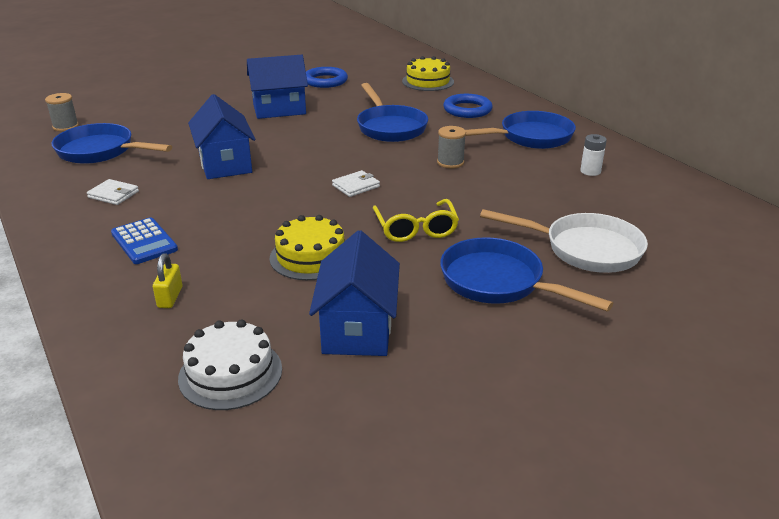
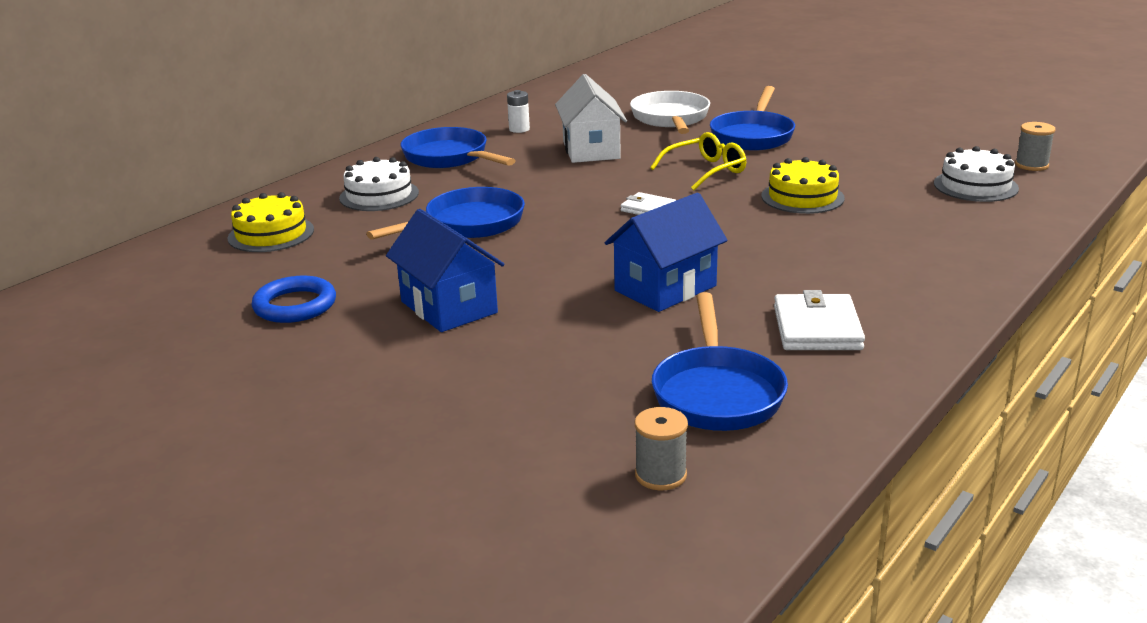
camera: 110 degrees left, 5 degrees down
(113, 194) = (817, 328): white wallet -> white wallet, size x1.66
(144, 242) = (880, 272): blue calculator -> none
(170, 297) = (936, 231): yellow padlock -> none
(357, 329) = (871, 163): blue house -> none
(450, 162) = (548, 180): grey spool -> grey spool (1031, 165)
(467, 110) = (379, 195): blue ring -> white cake
(511, 191) = (591, 150): none -> white house

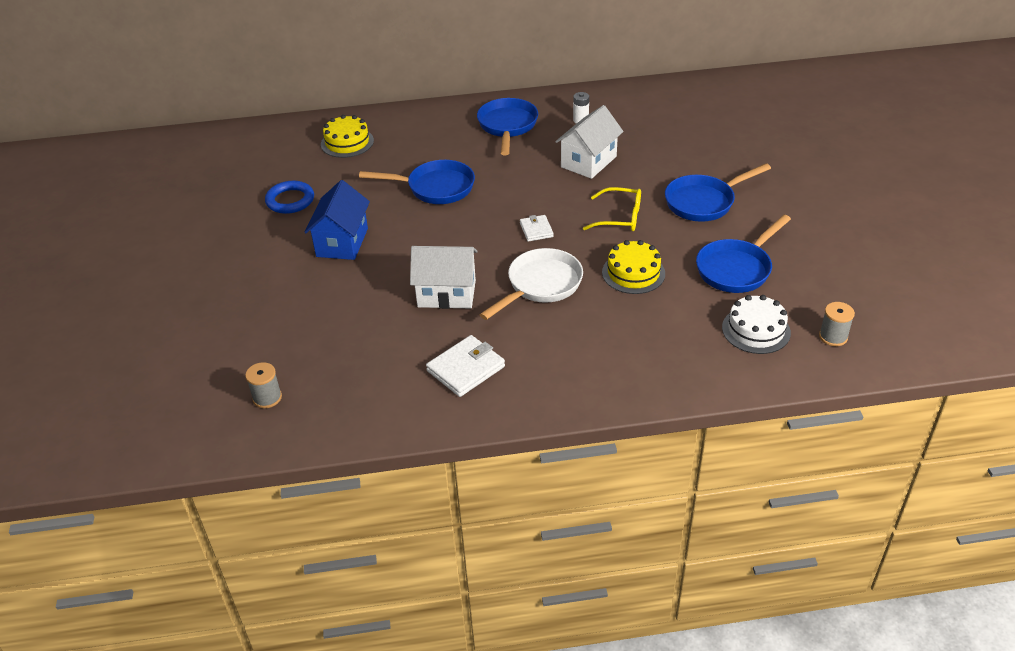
camera: 45 degrees right, 15 degrees up
(379, 195) = (430, 139): white cake -> none
(665, 288) = (446, 293): blue house -> white house
(670, 119) = (682, 158): white pan -> white pan (540, 285)
(717, 393) = (358, 373): blue pan -> blue pan (736, 269)

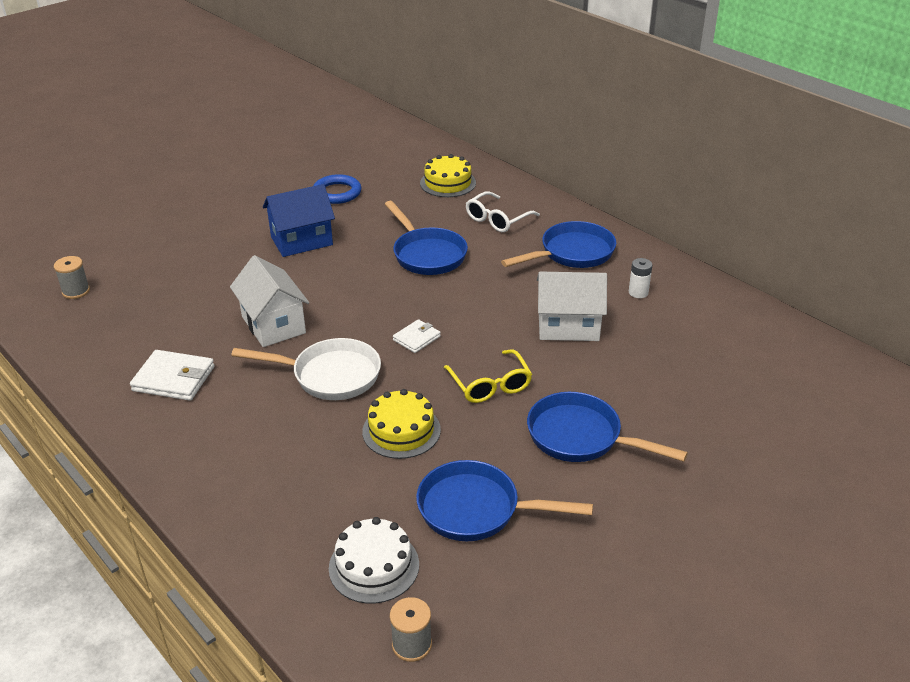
camera: 55 degrees right, 5 degrees down
(427, 140) = (497, 219): none -> white glasses

